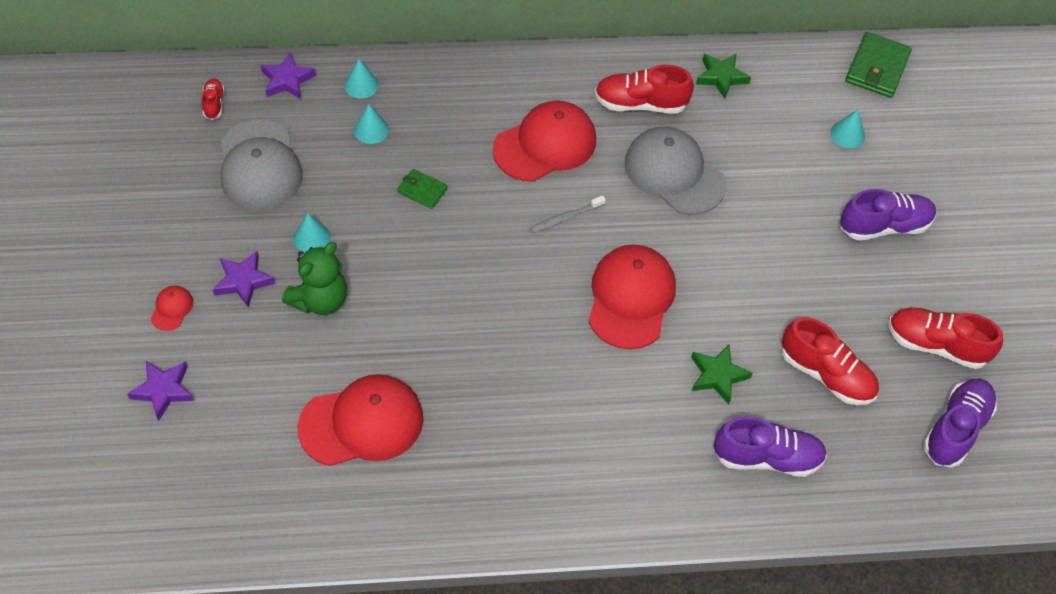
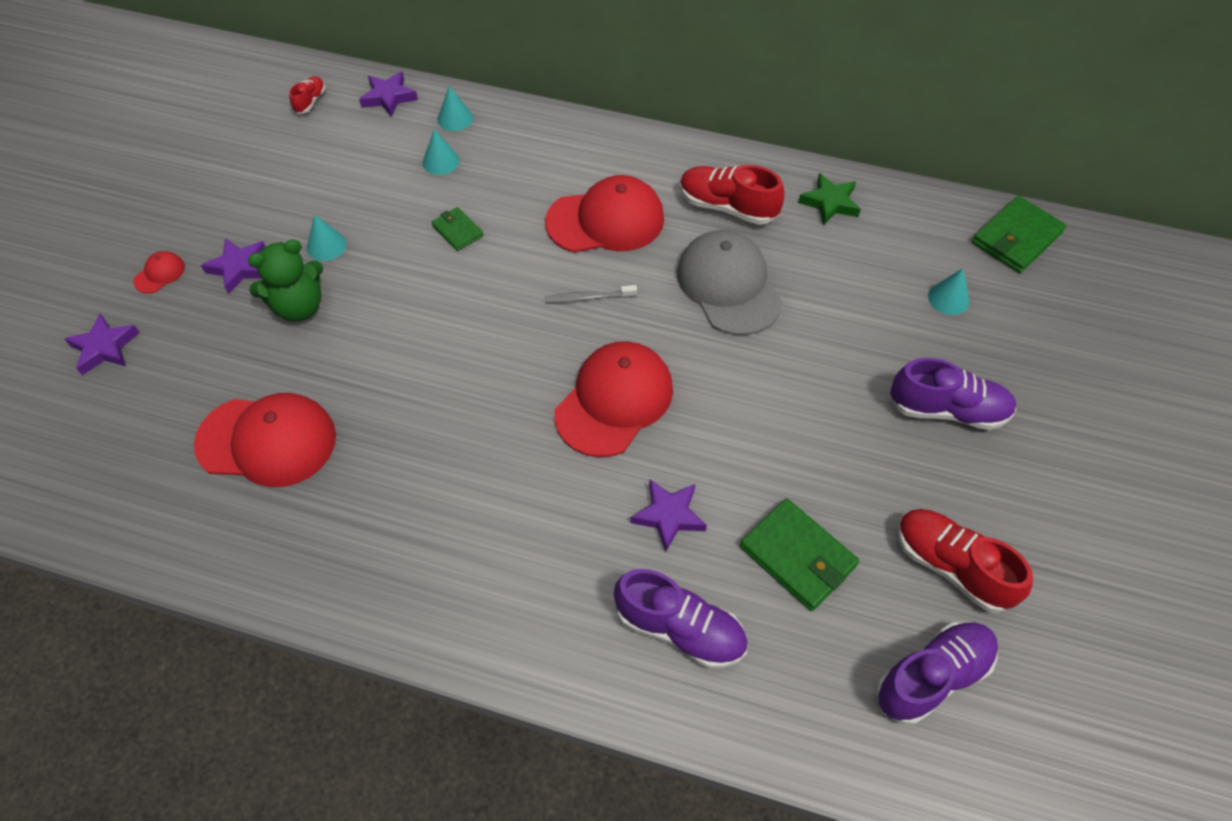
camera: 25 degrees right, 0 degrees up
(259, 165) = (318, 166): grey cap -> none
(717, 376) = (669, 516): green star -> purple star
(826, 374) = (797, 556): red shoe -> green wallet

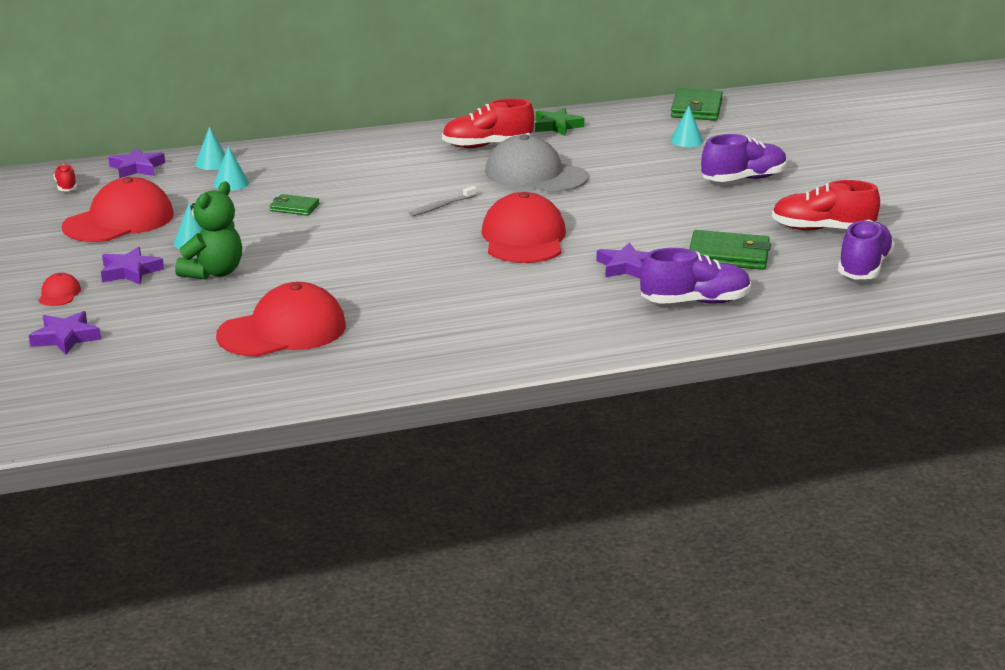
camera: 35 degrees left, 30 degrees down
(606, 220) = (405, 173): red cap -> red cap (119, 221)

